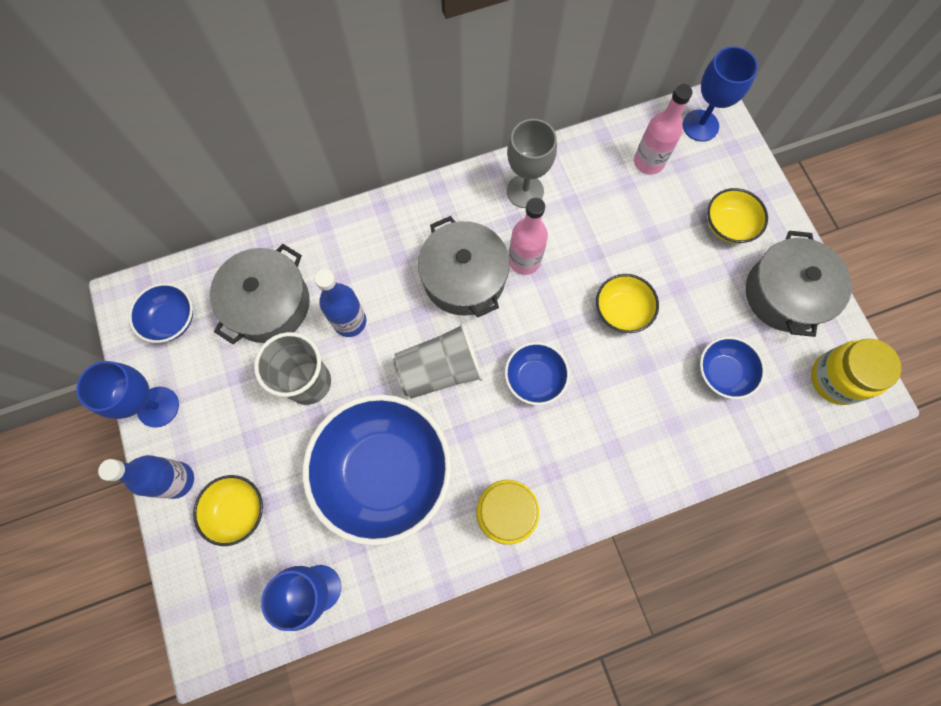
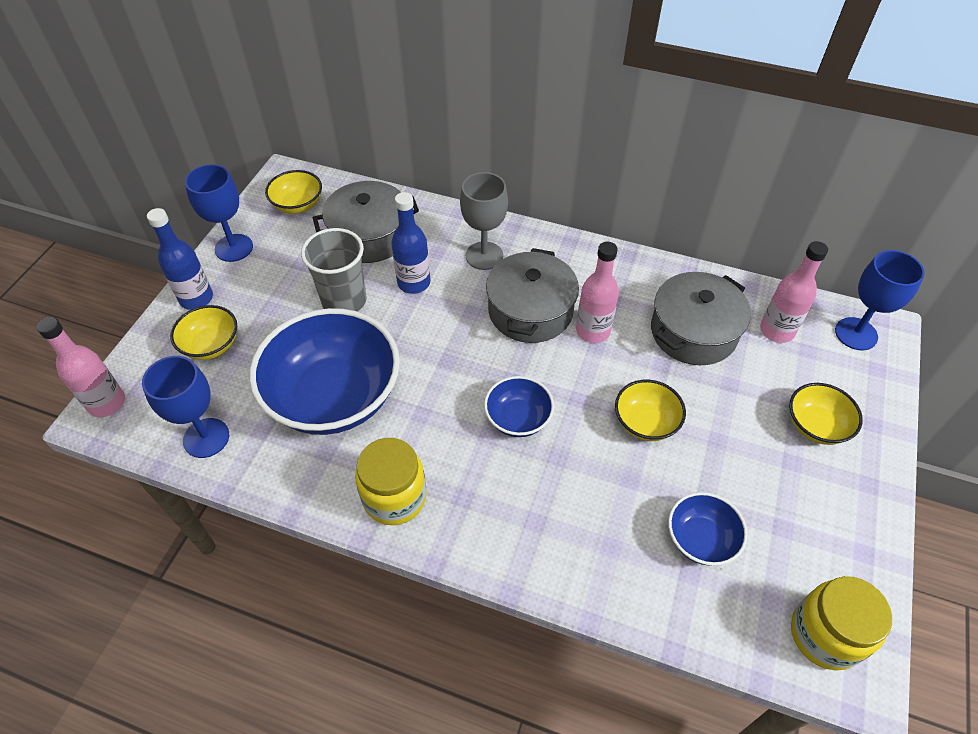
camera: 40 degrees right, 20 degrees down
(172, 320) = (298, 205): blue bowl -> yellow bowl
(203, 631) = (107, 403): none -> pink bottle
(440, 370) = (447, 359): grey cup -> none
(525, 191) = (640, 285): grey goblet -> grey goblet (484, 256)
(785, 294) = (830, 520): grey pot -> grey pot (693, 332)

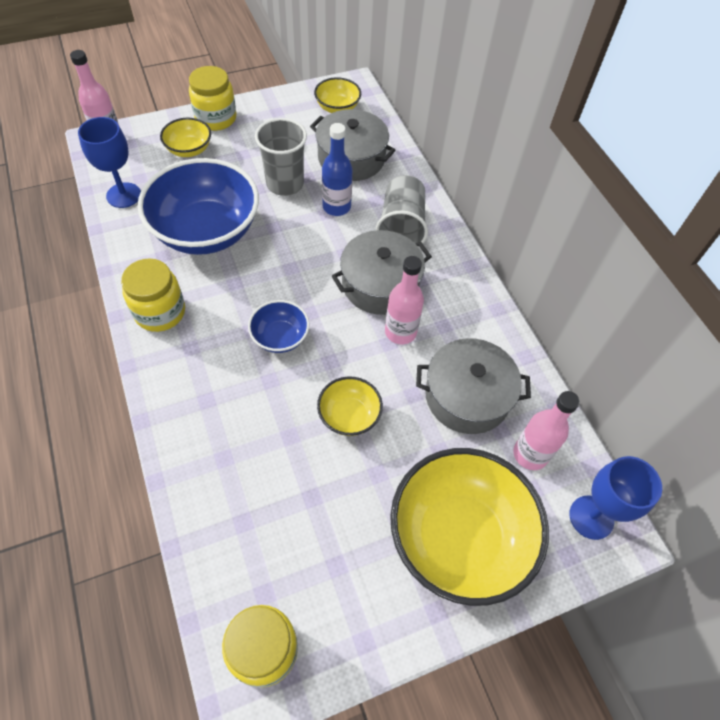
camera: 45 degrees right, 5 degrees up
(196, 298) = (216, 118): blue bottle -> yellow jar
(234, 248) = (271, 105): blue goblet -> none
(484, 256) = (401, 227): grey goblet -> grey cup
(700, 539) = (277, 513): blue bowl -> none
(816, 426) = (459, 537): yellow bowl -> yellow bowl, size x2.10

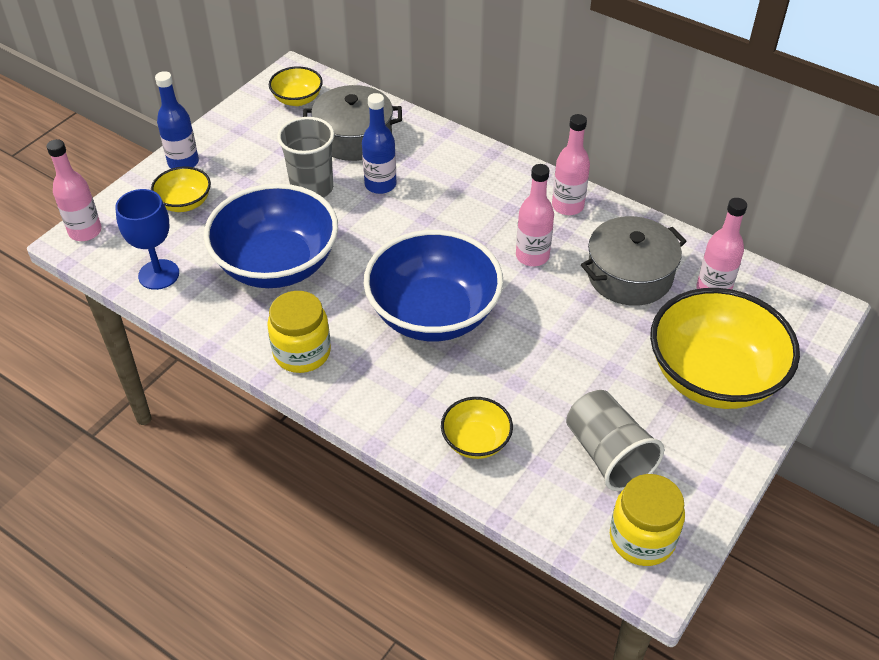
camera: 30 degrees left, 10 degrees down
(216, 118) = (183, 163): yellow jar -> blue bottle
(280, 337) = (433, 314): blue bowl -> blue bowl, size x2.10
(349, 416) = (550, 341): yellow bowl -> yellow bowl (476, 441)
(380, 284) = (480, 228): grey pot -> none
(401, 227) = (454, 173): grey cup -> grey cup (608, 455)
(468, 304) = (567, 206): none -> pink bottle
(591, 517) = (793, 308): blue goblet -> none

